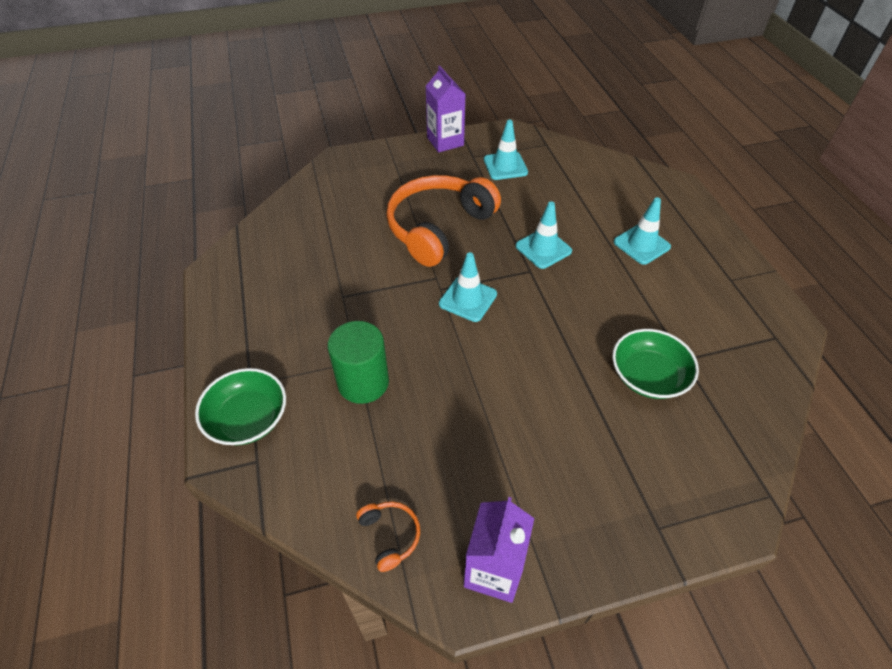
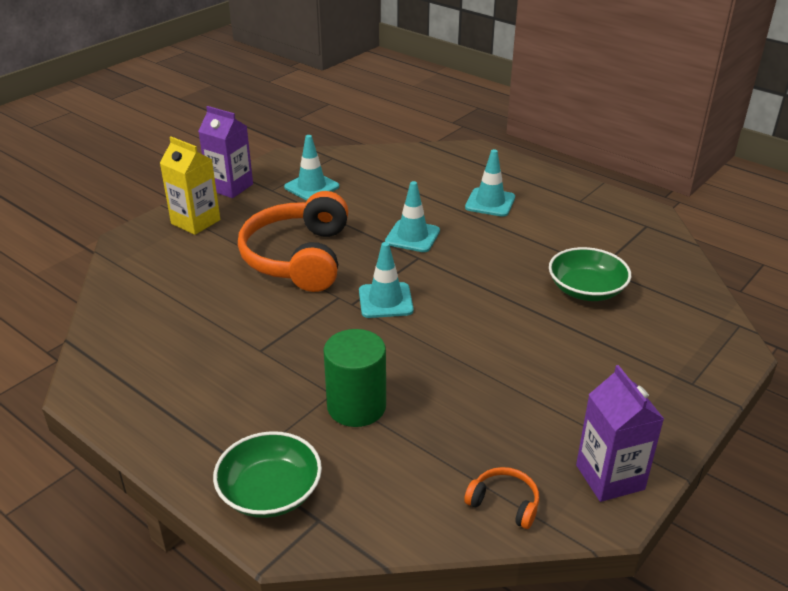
camera: 35 degrees left, 15 degrees down
(395, 163) = (195, 222): none -> yellow carton

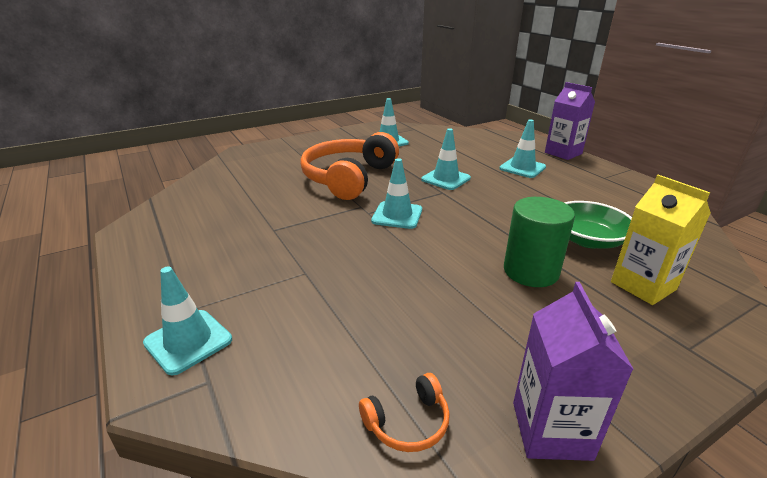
camera: 20 degrees right, 5 degrees down
(195, 222) = (294, 148): yellow carton -> yellow carton (643, 286)
(230, 187) = (332, 134): purple carton -> purple carton (563, 153)
(270, 492) = (188, 341): green bowl -> turquoise traffic cone
(356, 406) = (318, 287): green cylinder -> green cylinder (530, 271)
(504, 503) = (408, 423): orange headphones -> orange headphones turned 105 degrees clockwise

